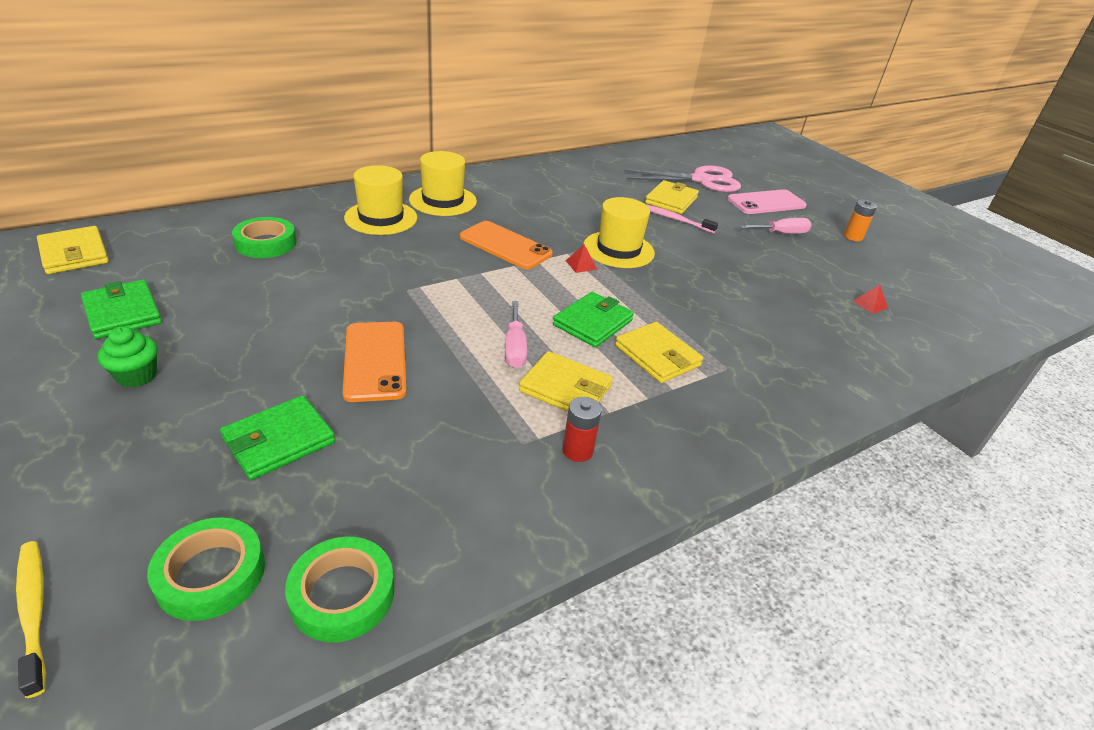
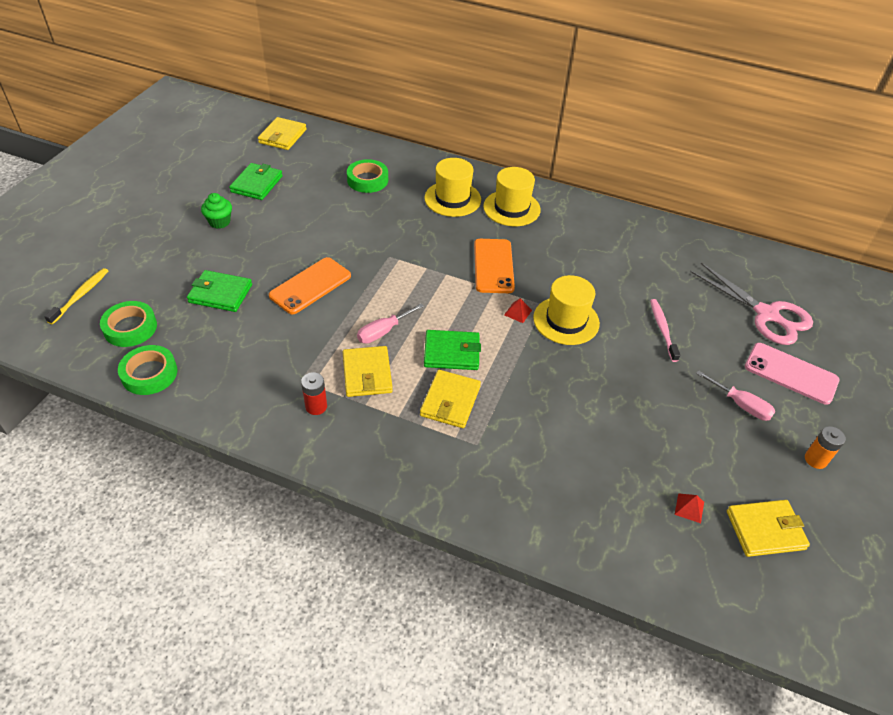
camera: 55 degrees right, 10 degrees up
(671, 200) = (694, 313): yellow wallet -> yellow wallet (765, 530)

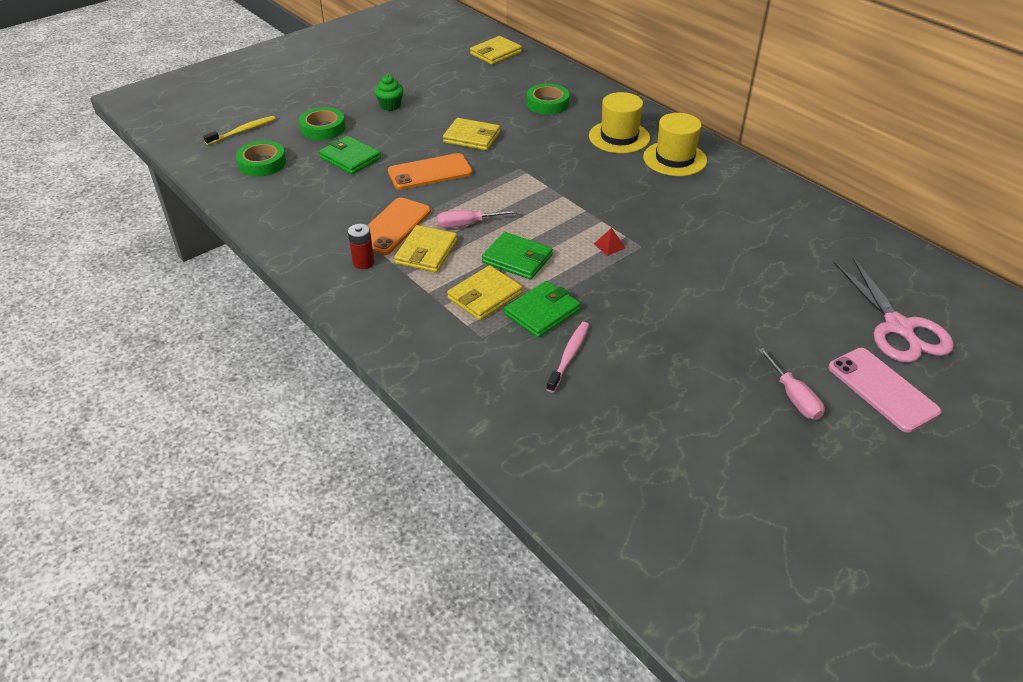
camera: 30 degrees right, 5 degrees down
(149, 374) = (251, 199): green tape -> green tape (323, 128)
(257, 184) = (444, 85): green wallet -> green wallet (542, 312)
(493, 266) = (615, 201): orange phone -> orange phone (392, 226)
(566, 320) = (654, 266): yellow hat -> none
(662, 329) = (757, 304): pink toothbrush -> pink toothbrush (569, 356)
(689, 508) = (656, 463): red pyramid -> none
(765, 530) = (727, 514): yellow wallet -> yellow wallet (472, 137)
(815, 459) = (844, 476): orange battery -> none

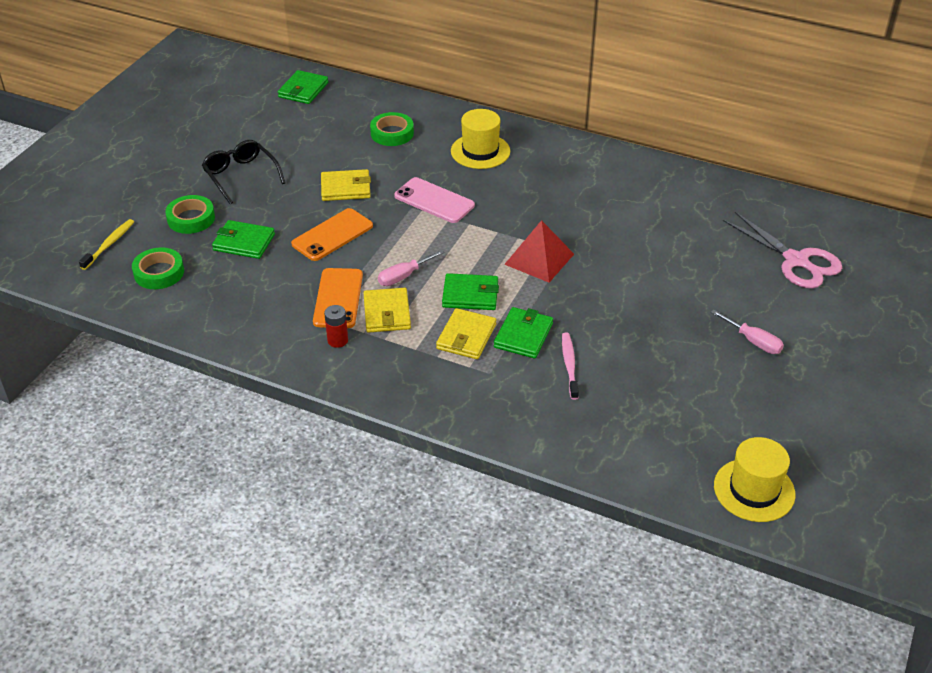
camera: 25 degrees left, 0 degrees up
(390, 106) = (240, 176): green cupcake -> black glasses
(496, 53) = (303, 90): yellow wallet -> green wallet
(609, 246) = (539, 259): red pyramid -> red pyramid, size x2.41
(674, 159) = (542, 160): yellow hat -> yellow hat (754, 490)
(882, 389) = (810, 314): pink phone -> pink phone (434, 201)

